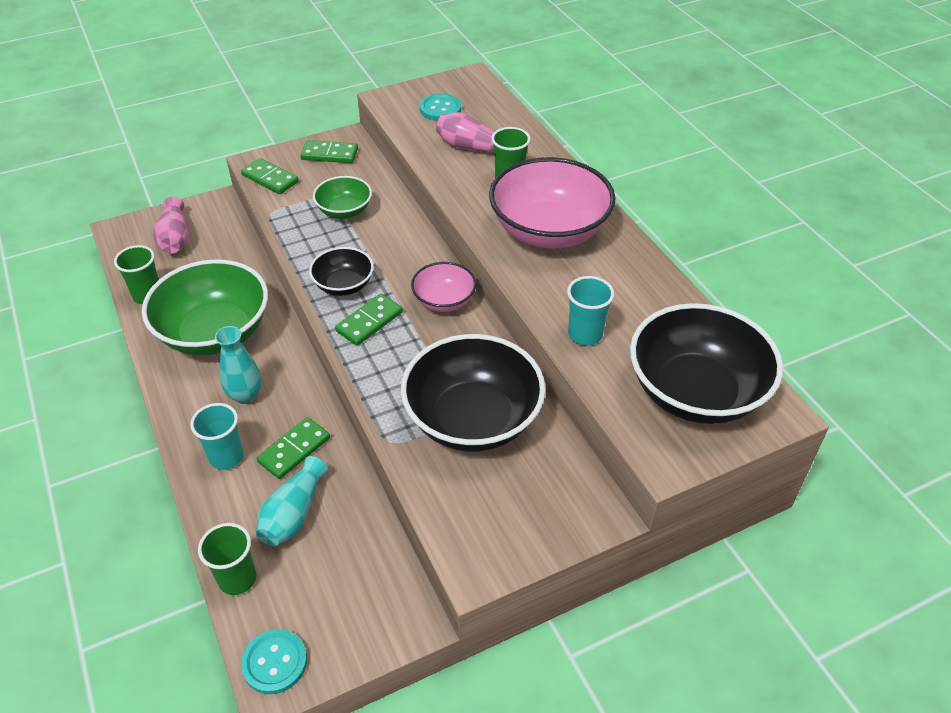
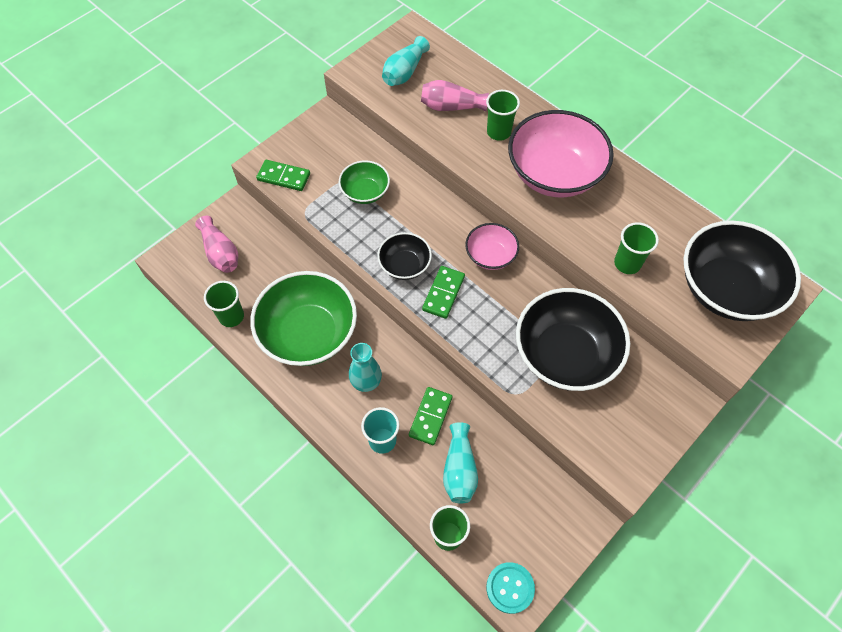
camera: 20 degrees left, 15 degrees up
(330, 154) = (320, 137): green domino -> none
(440, 109) = (404, 72): turquoise button -> turquoise vase
(585, 334) = (627, 263): turquoise cup -> green cup

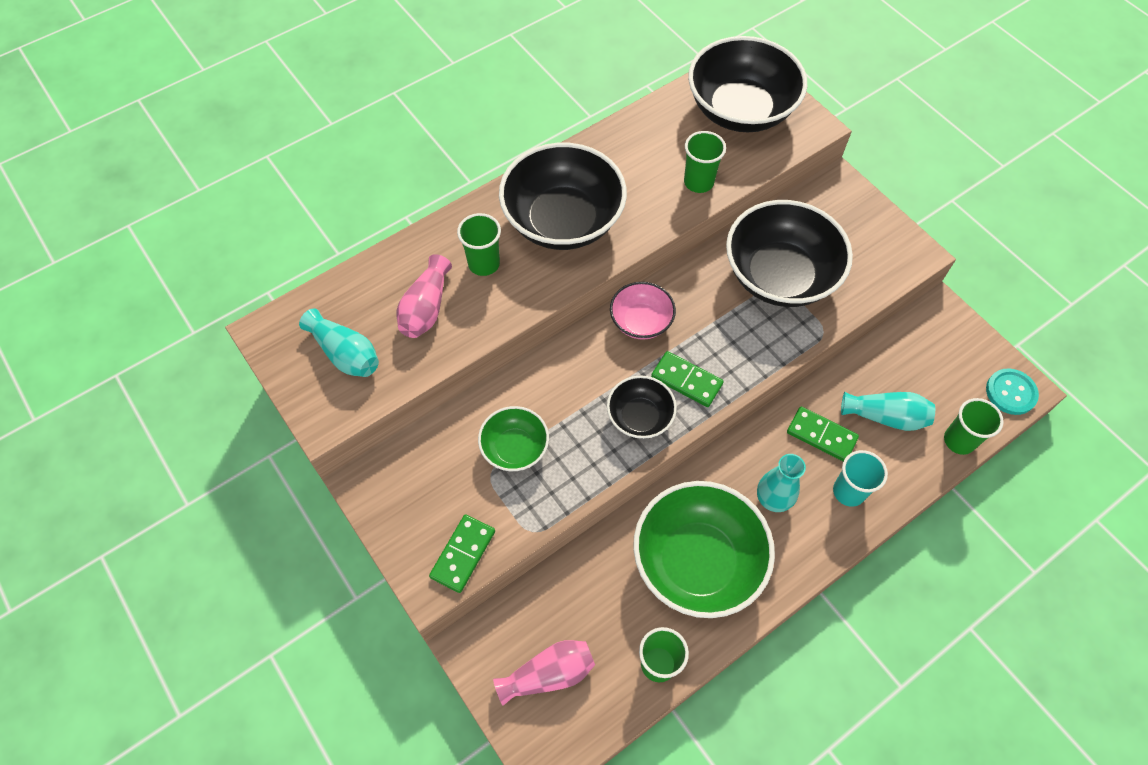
camera: 80 degrees left, 0 degrees up
(554, 174) = (563, 221): pink bowl -> black bowl

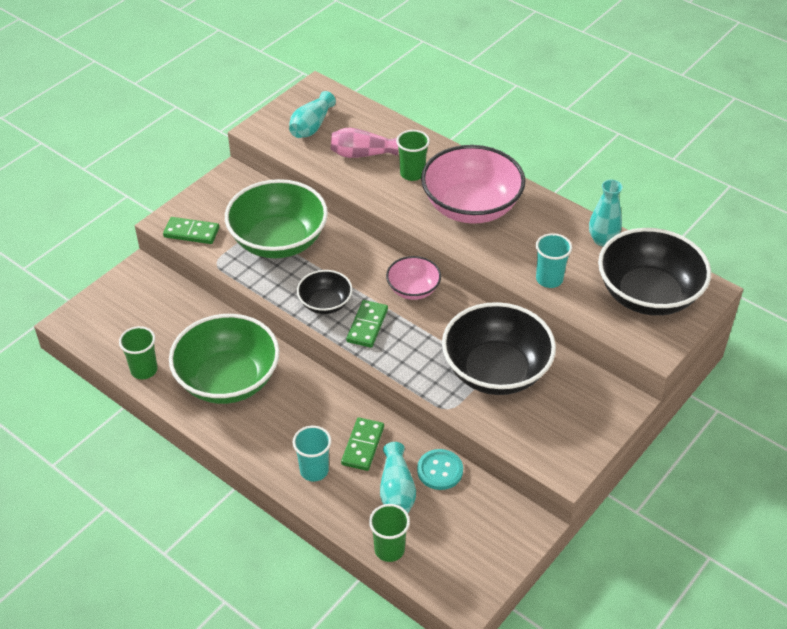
camera: 75 degrees right, 15 degrees down
(515, 448) = (278, 241): green bowl -> green bowl, size x1.92
(549, 674) = (127, 313): pink vase -> none
(563, 221) = (471, 207): black bowl -> pink bowl
(698, 182) = (549, 279): green cup -> turquoise cup
(772, 499) = (293, 420): turquoise vase -> turquoise vase (602, 240)
(1011, 392) = (457, 590): turquoise button -> turquoise button (440, 470)

